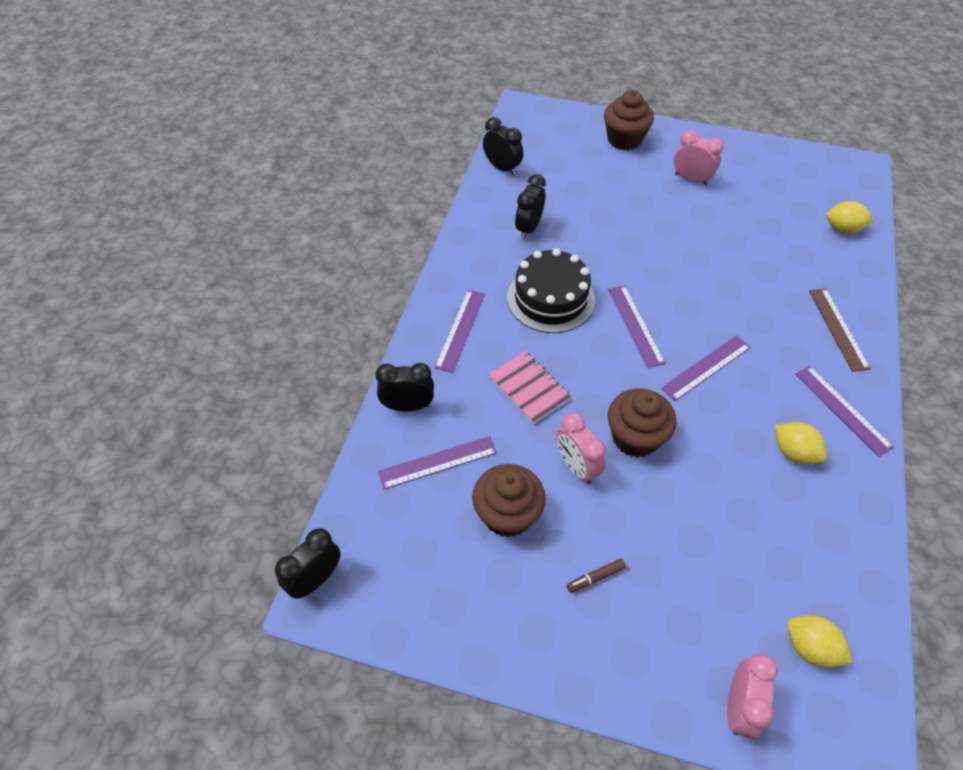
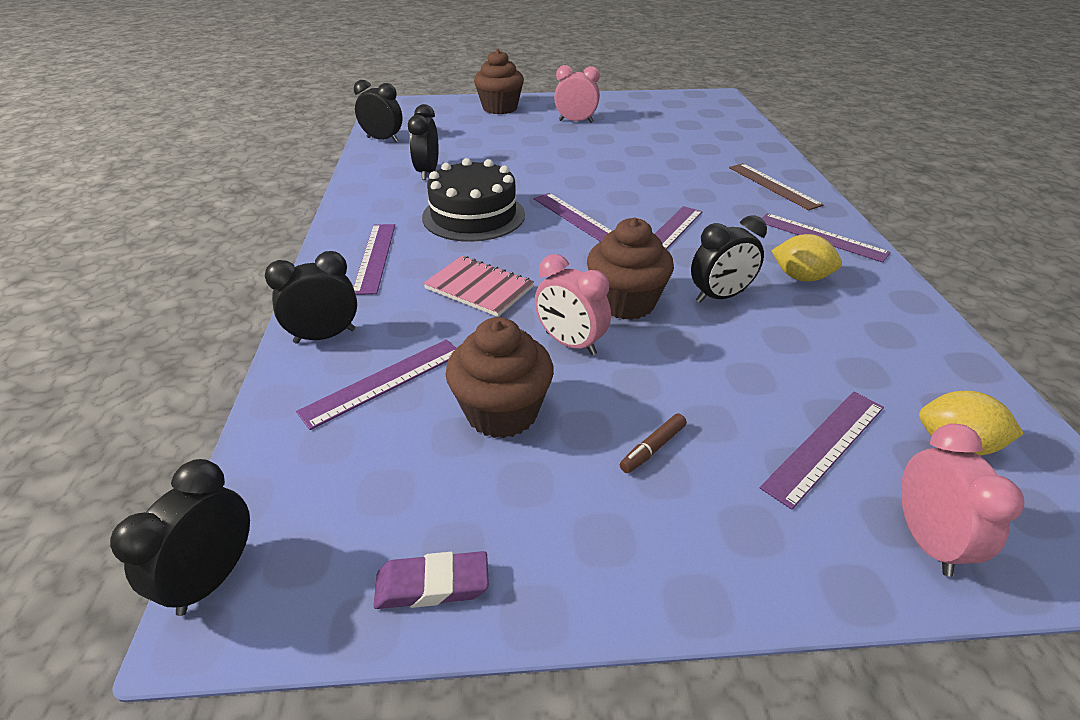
camera: 20 degrees left, 15 degrees down
(430, 626) = (432, 584): none -> purple eraser
(713, 453) = (719, 296): none -> black clock
(715, 616) = (825, 446): none -> purple ruler
(843, 229) = (730, 129): yellow lemon -> none

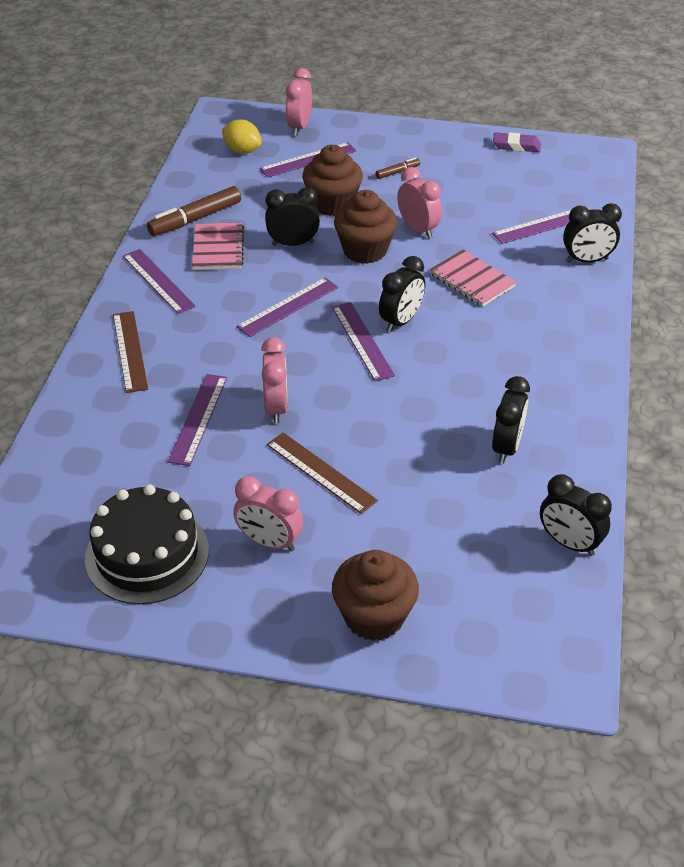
camera: 165 degrees left, 5 degrees up
(213, 577) = (611, 161): black clock -> black clock (401, 321)
(375, 257) = (558, 325): purple ruler -> purple ruler (198, 418)
(473, 215) = (462, 362): black cake -> black cake (147, 554)
(502, 412) = (473, 199): brown cupcake -> brown cupcake (332, 204)
(562, 147) = (320, 472): none -> brown ruler
(619, 171) = (276, 407): none -> pink clock
(800, 277) = (218, 248): yellow lemon -> pink notebook
(871, 308) = (195, 219): none -> brown marker

